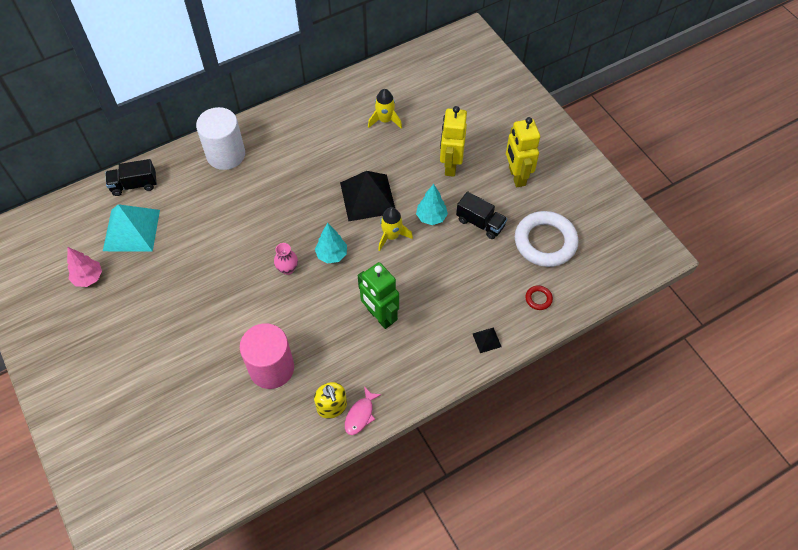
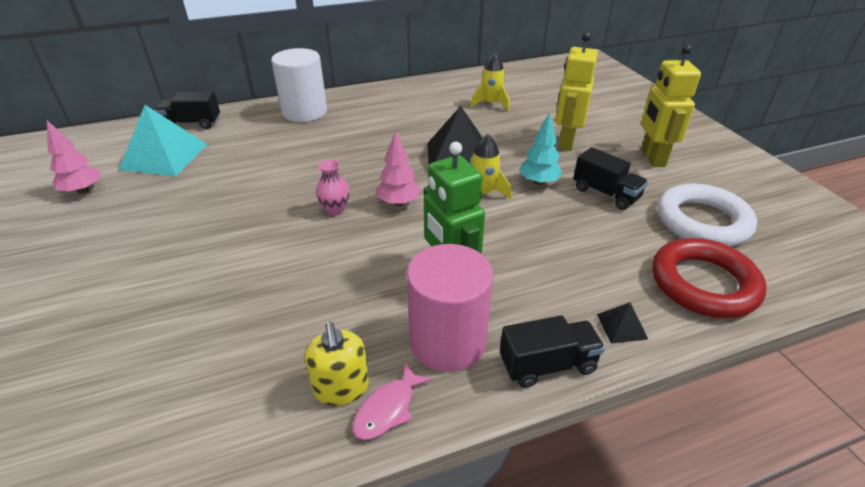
camera: 10 degrees right, 20 degrees down
(271, 368) = (265, 317): pink cylinder -> pink cylinder (448, 341)
(332, 255) = (398, 202): turquoise tree -> pink tree
(444, 373) = (547, 365): none -> black truck
(538, 299) = (703, 283): red ring -> red ring, size x2.42

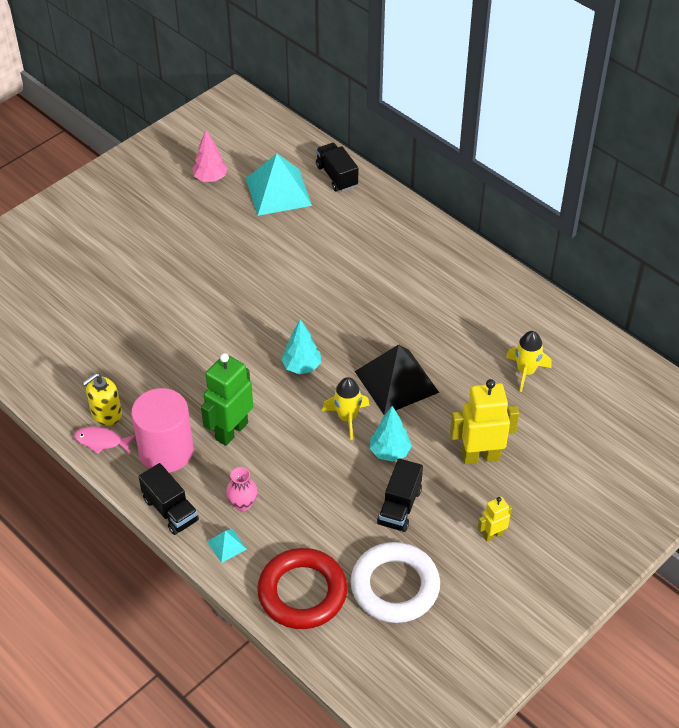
camera: 65 degrees right, 10 degrees up
(304, 112) = (407, 237): white cylinder -> none
(335, 209) = (270, 332): pink vase -> pink vase (243, 504)
(398, 202) = (301, 367): pink tree -> turquoise tree
(621, 326) = (226, 545): black pyramid -> turquoise pyramid
(652, 158) = (493, 535): yellow robot -> yellow robot, size x0.52

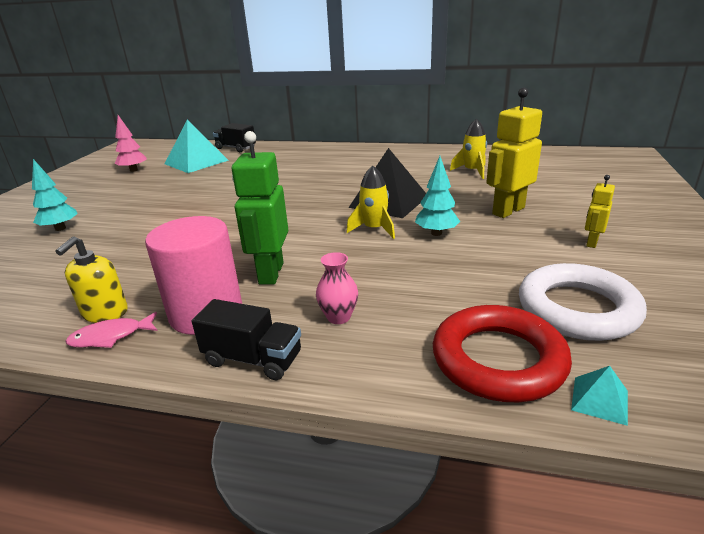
camera: 30 degrees left, 20 degrees down
(226, 545) = (358, 359): turquoise pyramid -> turquoise pyramid (599, 400)
(301, 367) = (300, 219): turquoise tree -> turquoise tree (60, 228)
(399, 506) = (493, 257): black truck -> none

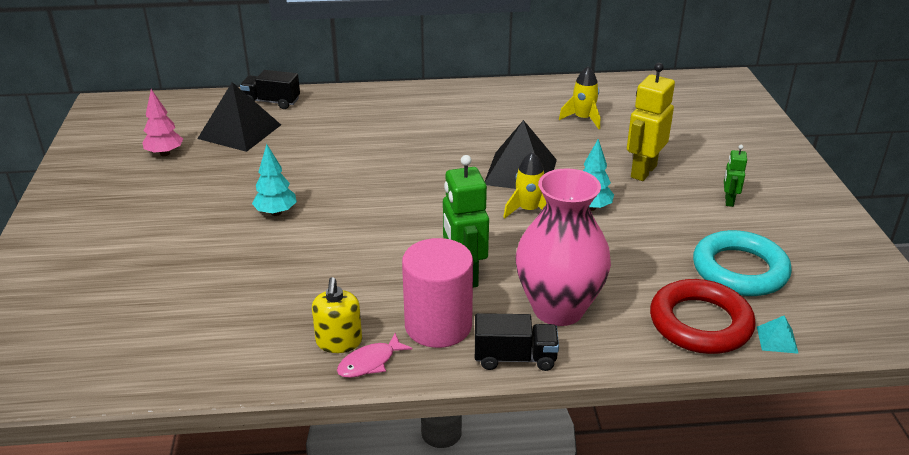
camera: 20 degrees left, 5 degrees up
(60, 228) = (170, 254): turquoise tree -> turquoise tree (276, 212)
(196, 162) = (239, 131): turquoise pyramid -> black pyramid
(338, 317) = (558, 309): pink vase -> pink vase, size x2.49
(577, 309) = (739, 270): white ring -> turquoise ring
(591, 242) = (728, 201): yellow robot -> green robot

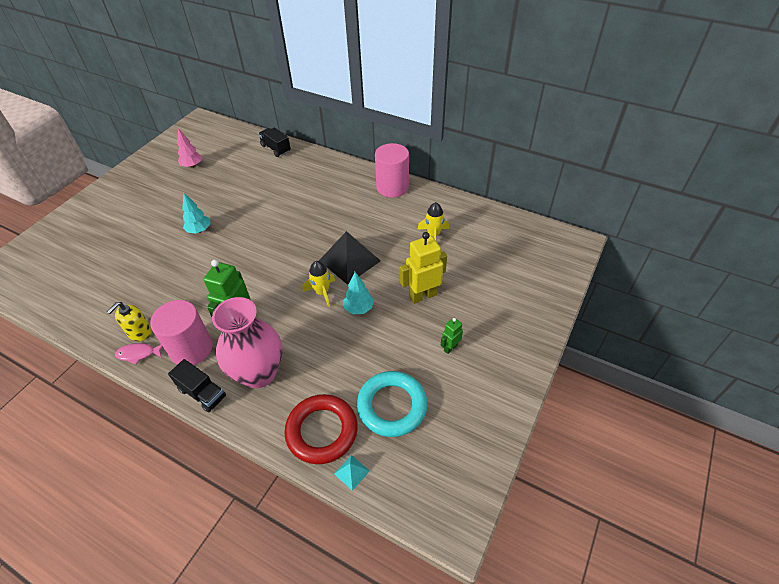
camera: 35 degrees right, 15 degrees up
(239, 131) = (239, 164): black pyramid -> none
(479, 94) = (392, 187): none -> pink cylinder

